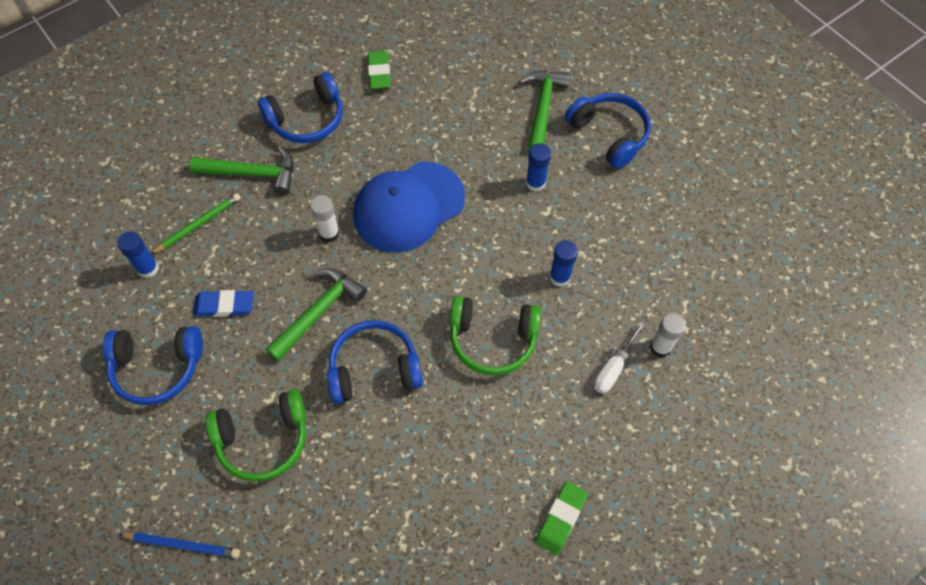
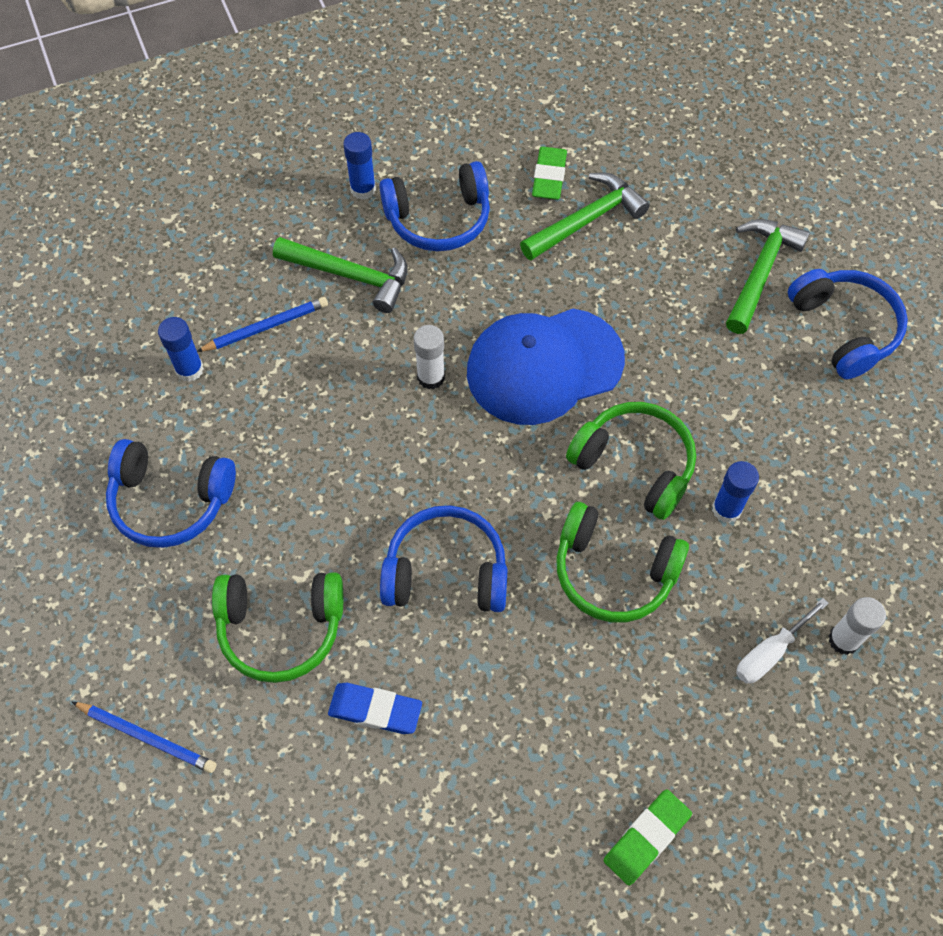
camera: 15 degrees right, 0 degrees up
(198, 224) = (266, 327): green pencil -> blue pencil
(224, 306) = (273, 441): blue eraser -> blue eraser (375, 710)
(319, 312) = (392, 478): green hammer -> green hammer (586, 220)
(489, 261) = (635, 464): none -> green headphones
(535, 183) = (724, 373): blue glue stick -> blue glue stick (363, 189)

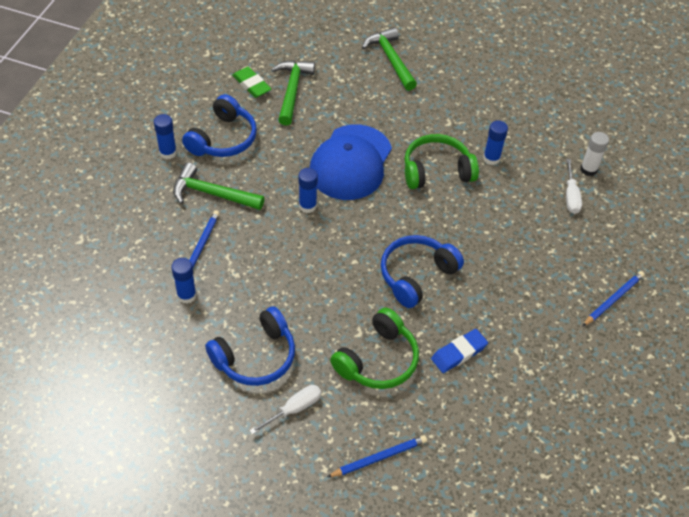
camera: 50 degrees left, 10 degrees down
(136, 596) = (294, 409): none -> white screwdriver
(350, 276) = (212, 194): green hammer -> green hammer turned 135 degrees counterclockwise
(431, 377) = (307, 206): white glue stick -> blue glue stick
(613, 572) = (480, 217): green headphones -> none
(646, 838) = (613, 299): green eraser -> blue pencil
(844, 329) = (449, 57): blue headphones -> none

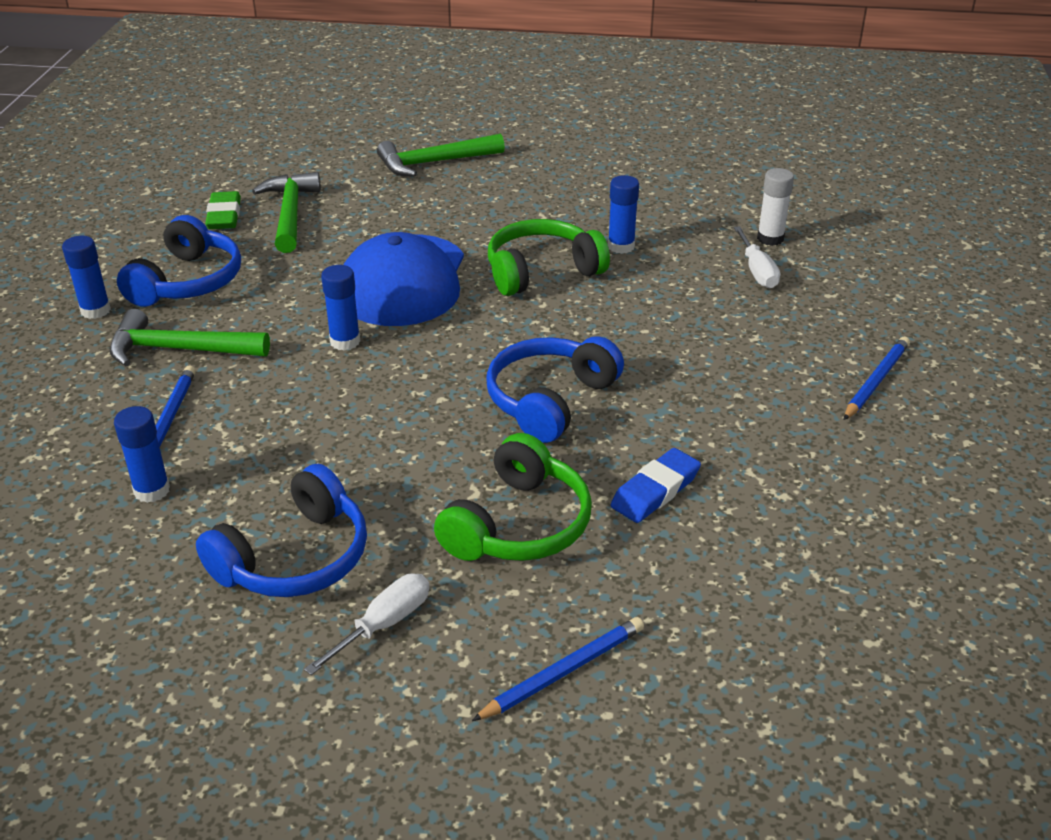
camera: 10 degrees left, 15 degrees down
(251, 85) = (224, 215): green eraser -> green eraser turned 45 degrees clockwise
(391, 59) = (434, 163): green hammer -> green hammer turned 75 degrees counterclockwise

